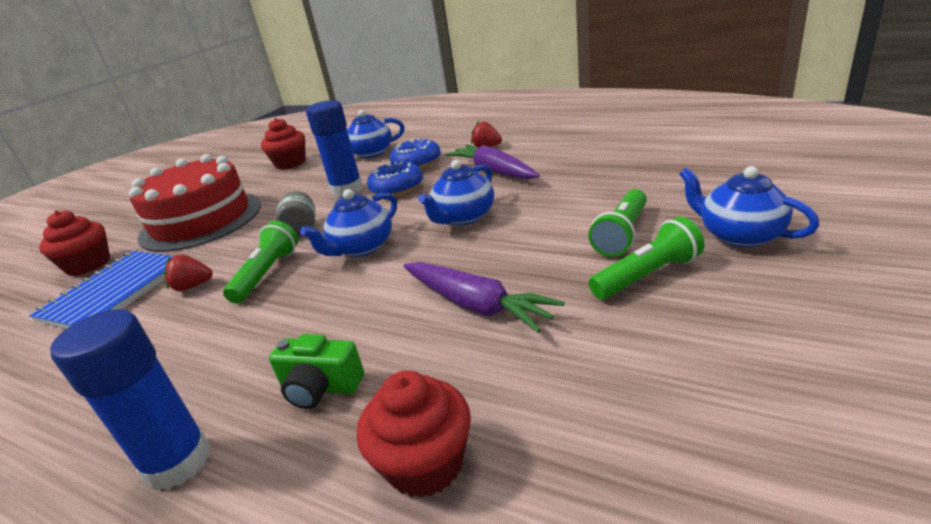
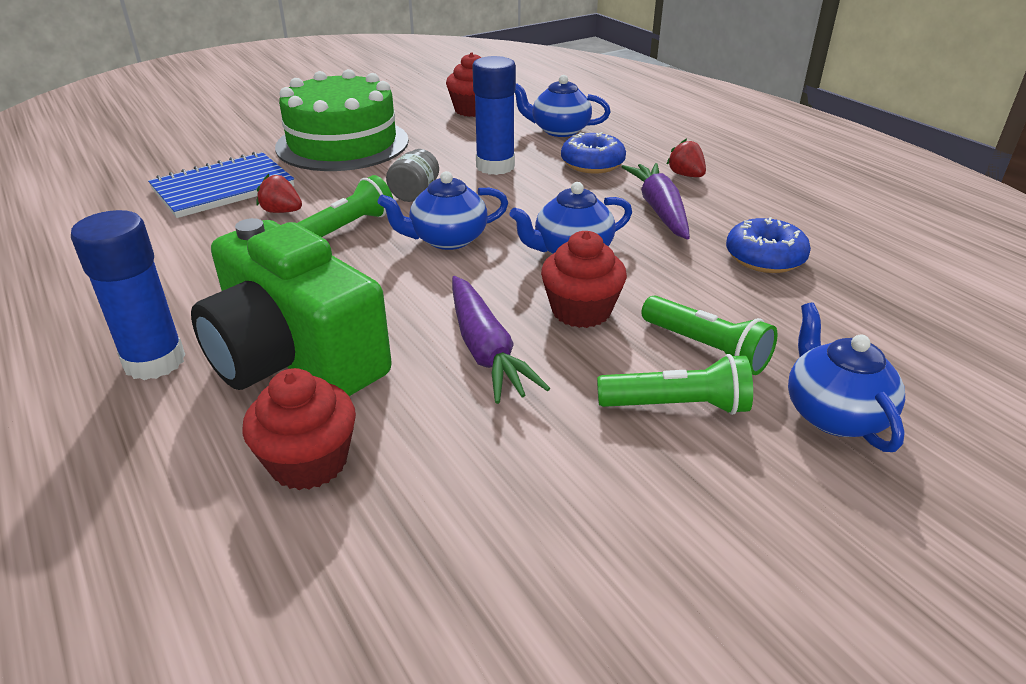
camera: 25 degrees right, 5 degrees up
(88, 265) = (225, 150): red cupcake -> red cupcake (581, 311)
(201, 220) = (342, 144): red cake -> green cake
(320, 387) = (294, 357): green camera -> green camera, size x2.32
(397, 188) = (543, 186): blue donut -> blue donut (764, 258)
(621, 234) = (706, 349): green flashlight -> green flashlight turned 105 degrees counterclockwise

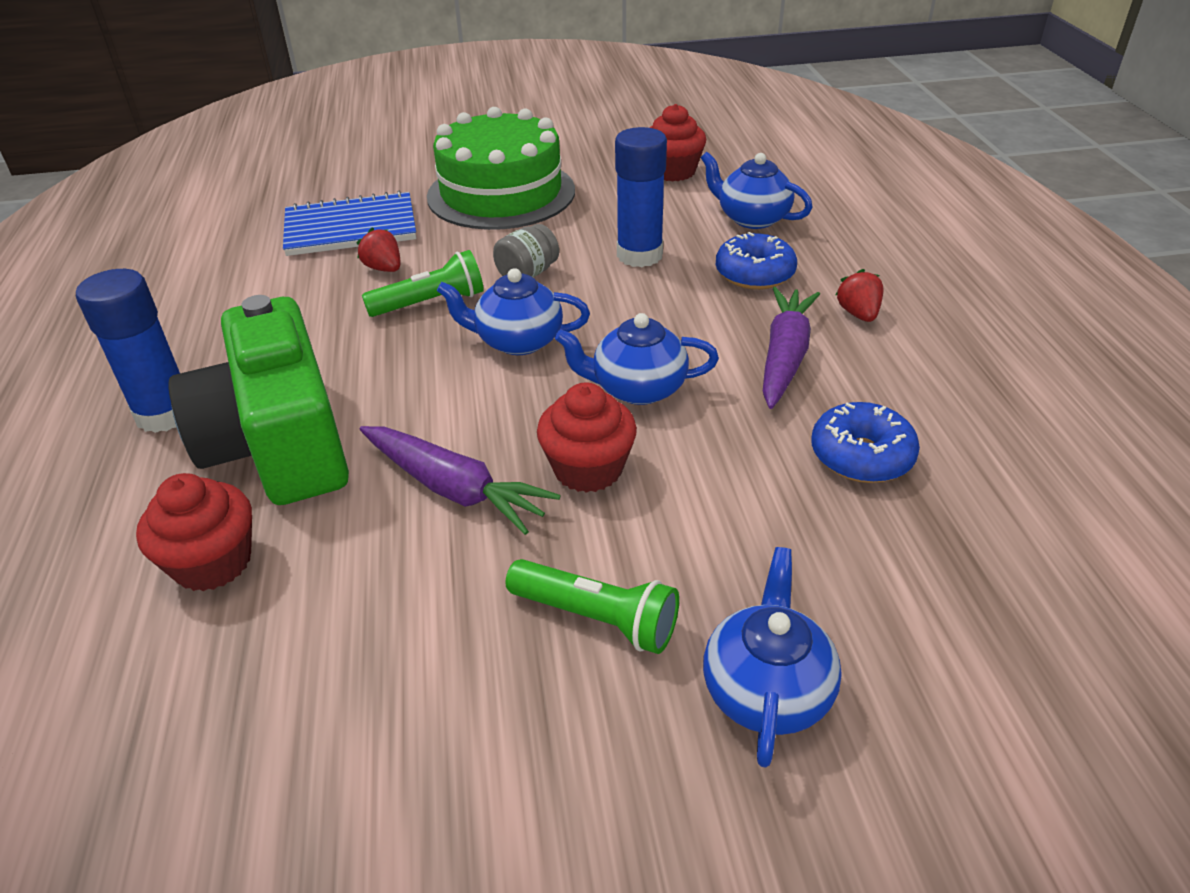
camera: 25 degrees right, 5 degrees up
(486, 350) = (455, 489): purple carrot -> purple carrot turned 60 degrees counterclockwise
(706, 349) = (688, 558): green flashlight -> none

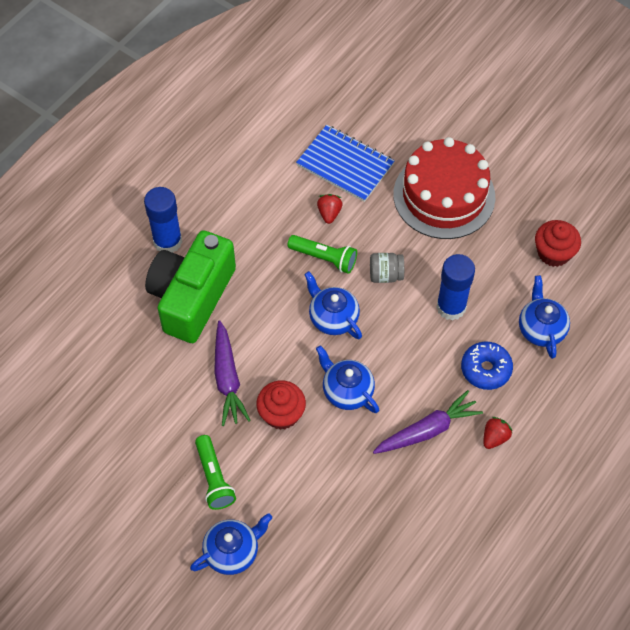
camera: 45 degrees right, 20 degrees up
(212, 562) = (126, 339): red cupcake -> none
(501, 193) = (444, 195): green cake -> red cake
(861, 456) = (384, 505): blue donut -> none

